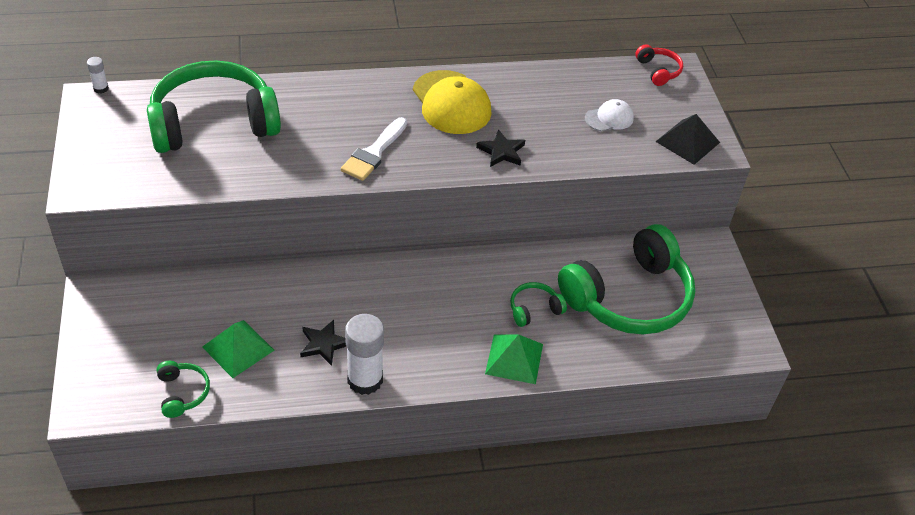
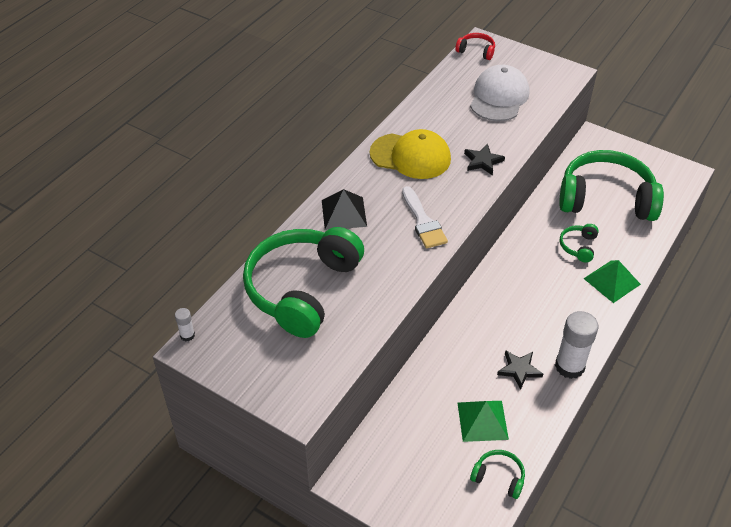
camera: 45 degrees left, 0 degrees up
(609, 118) = (499, 97): white cap -> white cap, size x1.88
(629, 298) = (606, 198): green headphones -> green headphones turned 90 degrees counterclockwise
(687, 142) = (552, 79): black pyramid -> black pyramid (344, 213)

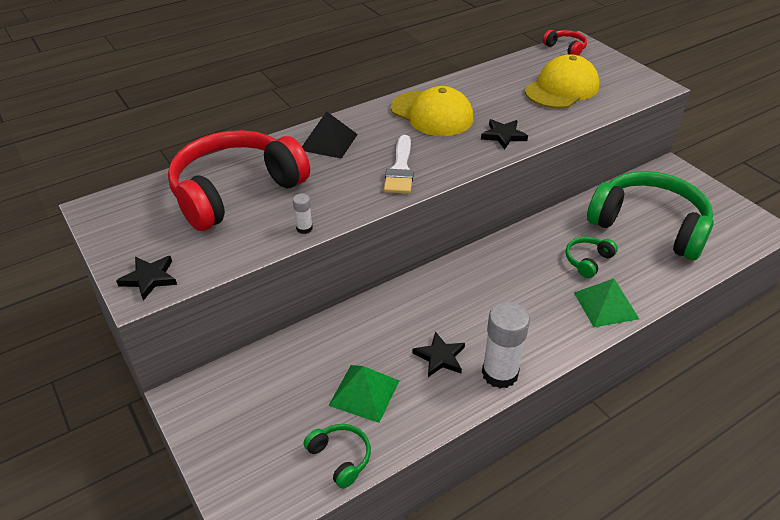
camera: 25 degrees right, 5 degrees down
(187, 335) = (102, 197): white glue stick -> white glue stick (304, 228)
(297, 395) = (149, 278): none -> black star
(302, 289) = (235, 191): green headphones -> red headphones
(499, 97) = (562, 88): white cap -> yellow cap

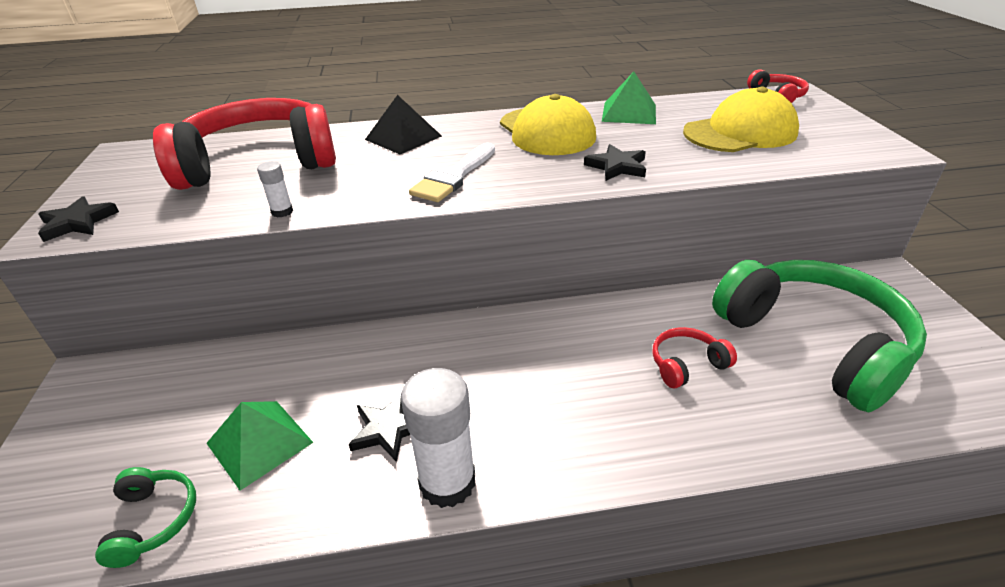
camera: 25 degrees right, 5 degrees down
(587, 261) = (686, 364): green headphones -> red headphones
(606, 305) = (675, 435): green pyramid -> green pyramid (629, 112)

